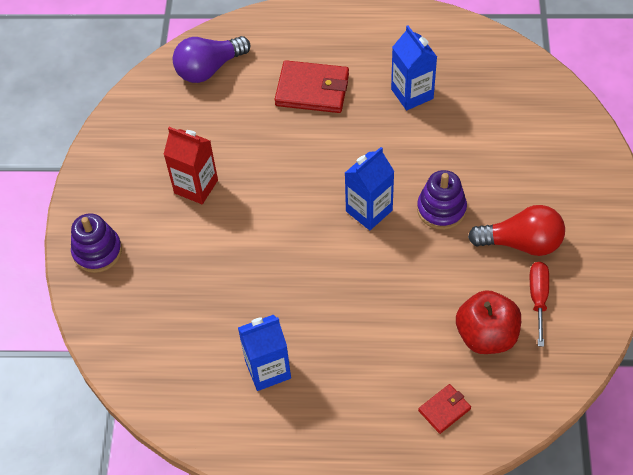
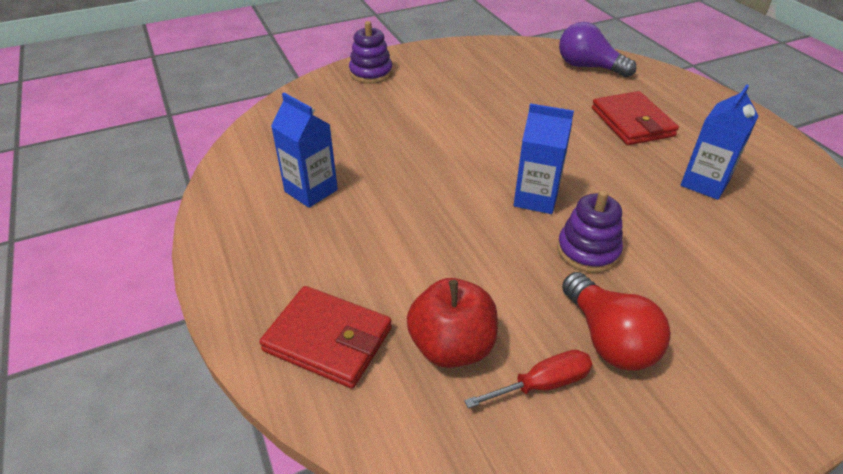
camera: 60 degrees right, 15 degrees down
(196, 186) = (469, 96): red carton -> none
(444, 410) = (328, 339): red wallet -> red wallet, size x1.90

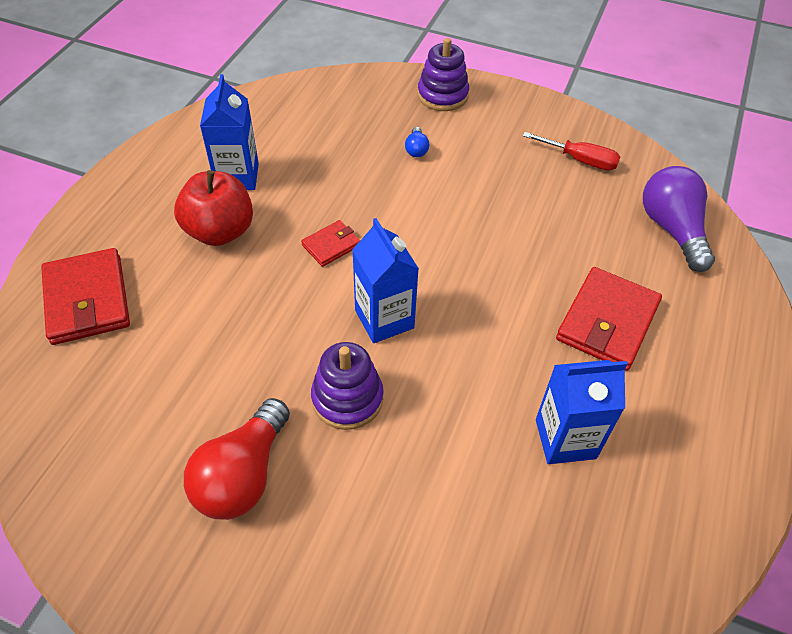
camera: 45 degrees right, 10 degrees up
(403, 107) = (416, 149): none -> blue light bulb
(441, 185) = (331, 245): none -> red wallet
(452, 346) = (142, 375): red apple -> red apple (220, 231)
(542, 384) = (150, 457): red screwdriver -> red screwdriver (580, 160)

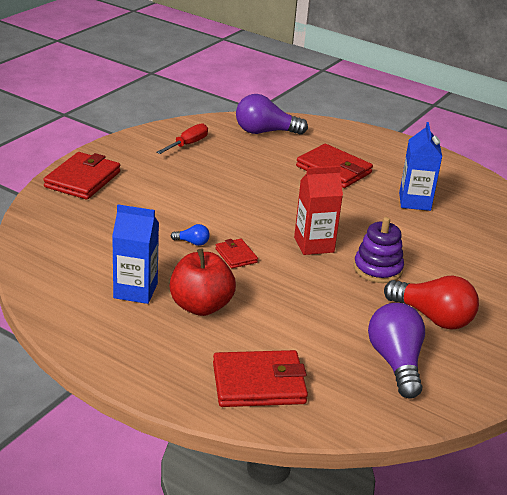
camera: 80 degrees left, 20 degrees down
(135, 432) = (395, 362): none -> purple light bulb
(384, 319) = (314, 245): blue carton -> red carton
(416, 149) = (144, 202): blue light bulb -> blue light bulb (192, 242)
(442, 95) = (82, 179): purple stacking toy -> red wallet

